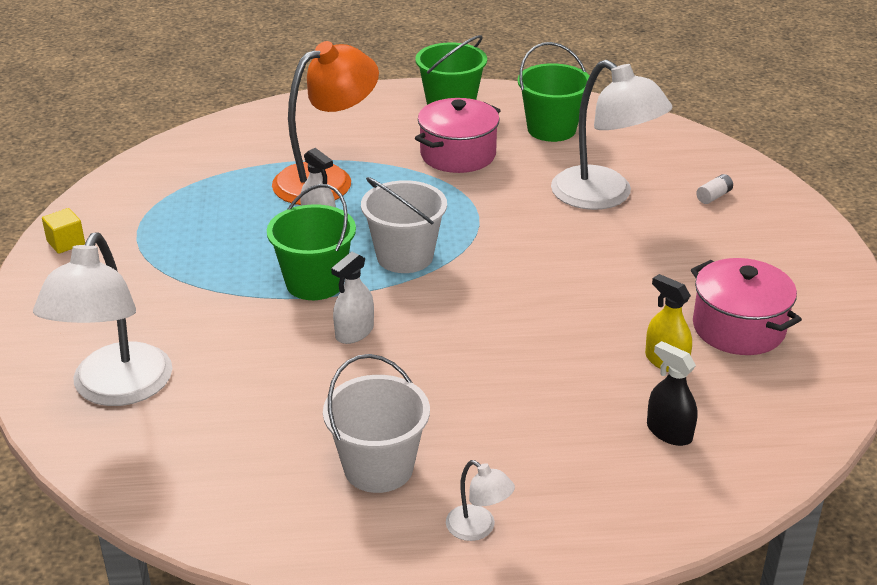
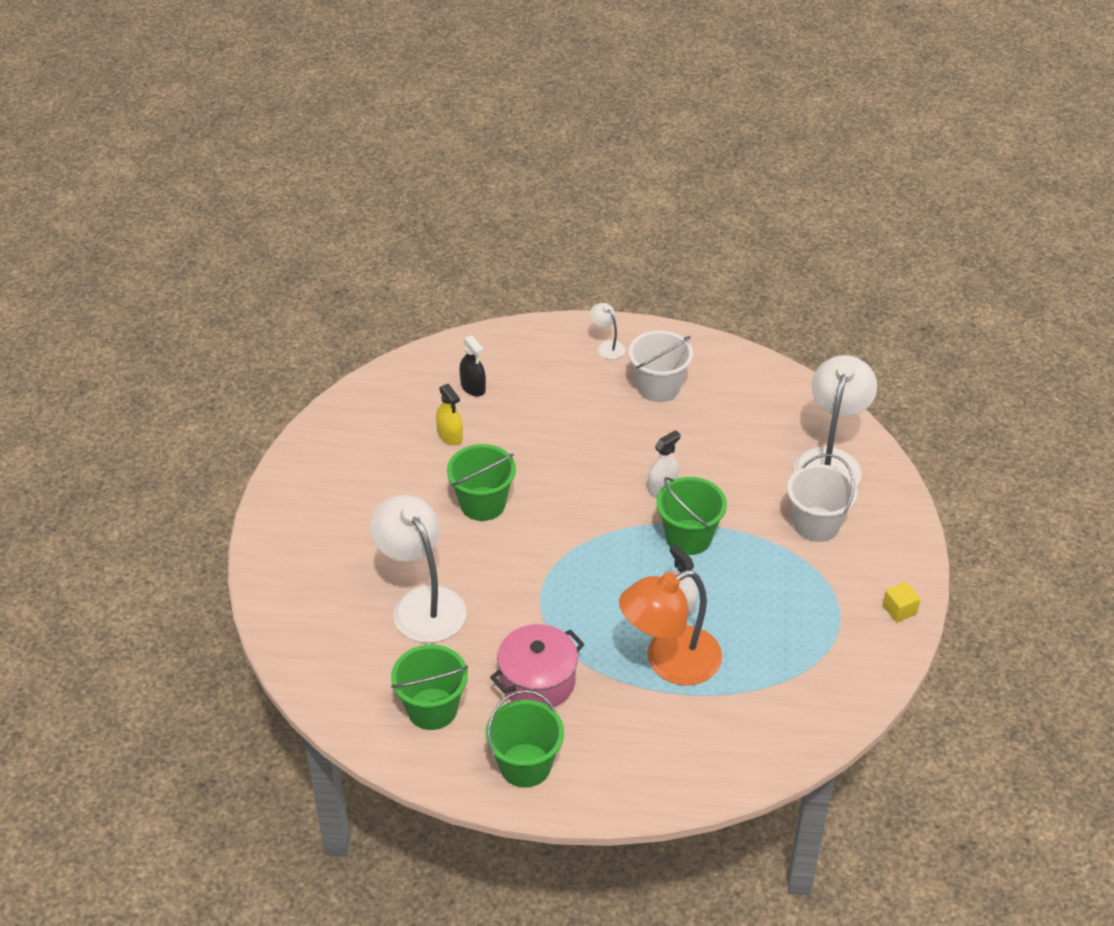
camera: 170 degrees left, 10 degrees up
(405, 256) = (613, 555): white bucket -> white bucket (816, 524)
(582, 289) = (482, 504): none -> green bucket
(714, 196) = (325, 590): white battery -> none
(738, 328) = (385, 455): pink pot -> none

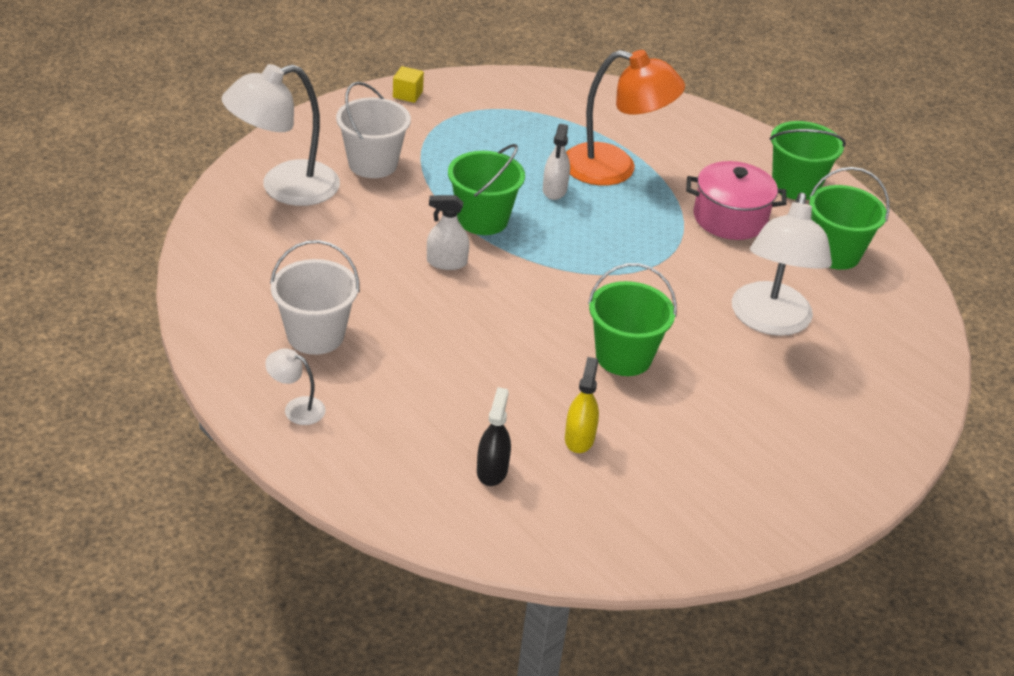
camera: 140 degrees left, 5 degrees down
(607, 346) = (296, 408): white lamp -> white lamp turned 105 degrees clockwise

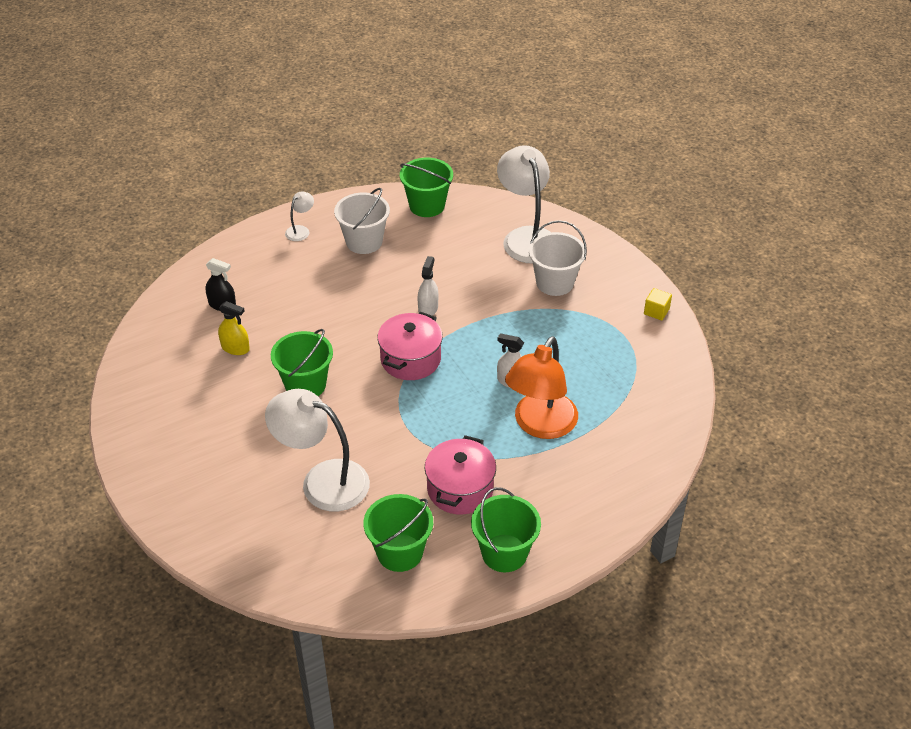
camera: 105 degrees right, 5 degrees up
(482, 219) = (477, 334): green bucket -> green bucket (427, 205)
(545, 269) = (410, 359): none -> pink pot

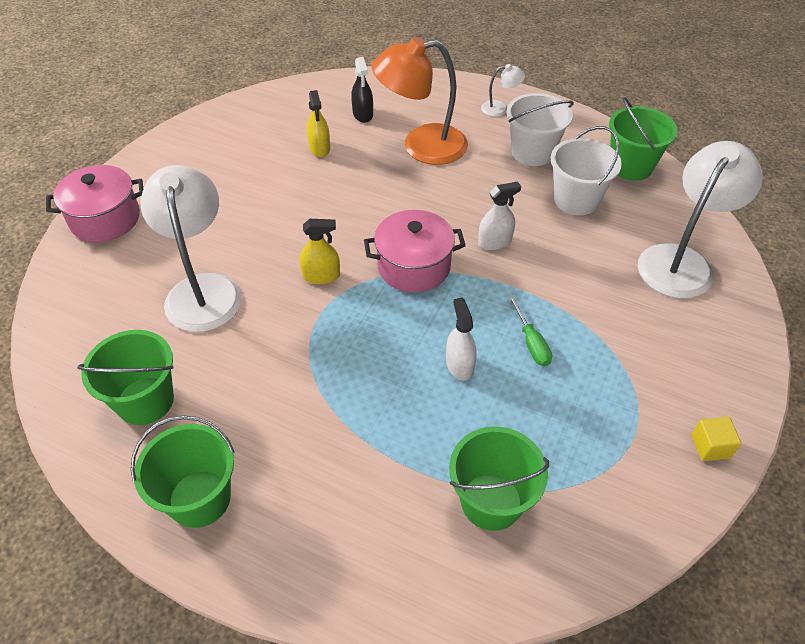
camera: 55 degrees right, 5 degrees up
(305, 385) = (314, 213): green bucket -> green bucket (491, 501)
(373, 410) = (321, 276): none -> yellow spray bottle
(460, 489) = (267, 404): pink pot -> pink pot (105, 219)
(525, 340) = (531, 342): none -> green screwdriver
(540, 425) = (417, 427): orange lamp -> orange lamp (421, 146)
(555, 283) = (643, 322): white bucket -> white bucket (576, 200)

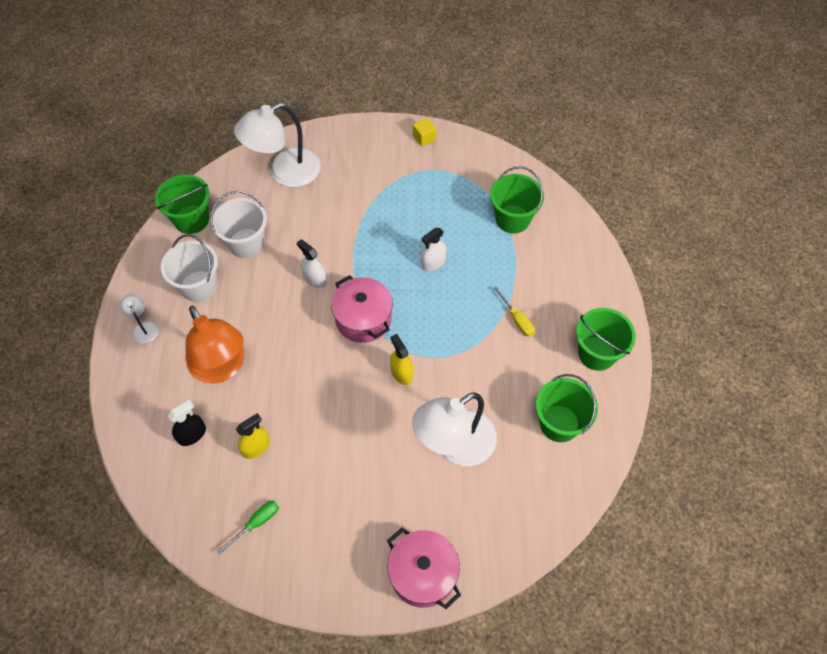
camera: 115 degrees left, 10 degrees up
(315, 423) = (517, 319): none -> yellow screwdriver
(531, 342) = (396, 232): green screwdriver -> green screwdriver (256, 523)
(681, 261) = (284, 172): white lamp -> white lamp turned 45 degrees counterclockwise

